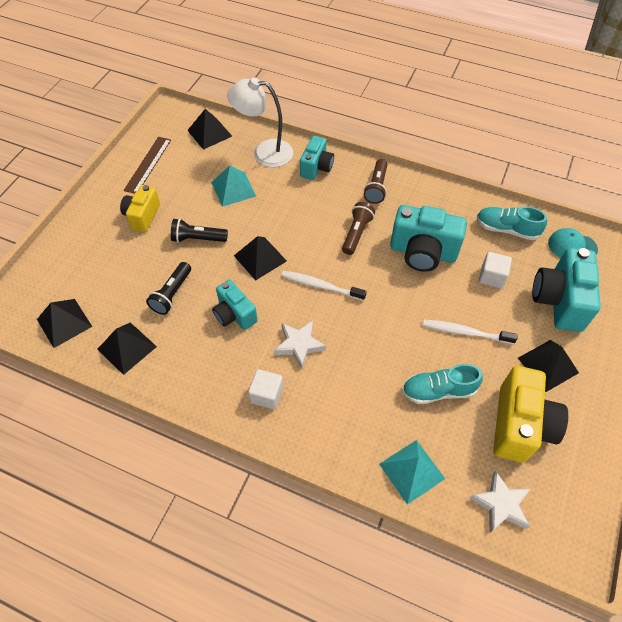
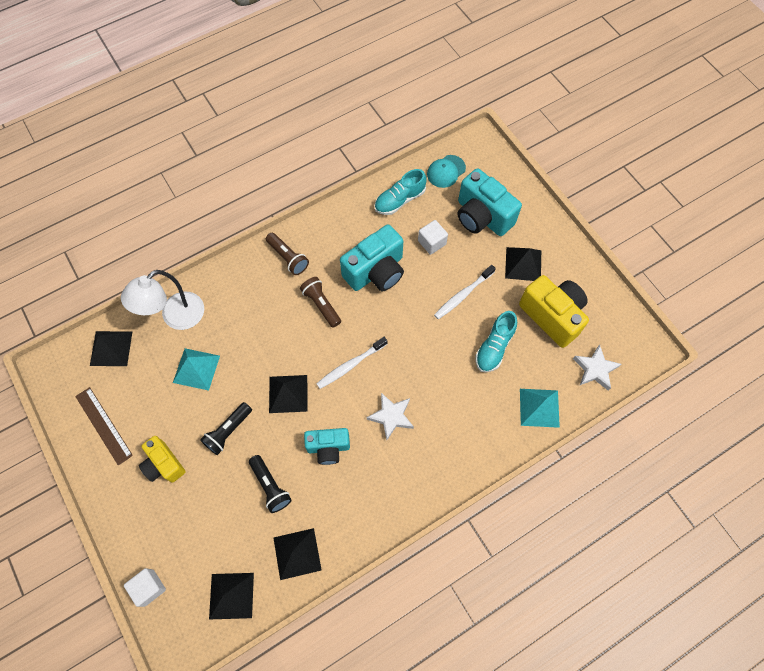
camera: 55 degrees left, 10 degrees up
(267, 395) = (417, 467): white cube -> white cube (149, 587)
(316, 167) = (229, 287): turquoise camera -> none

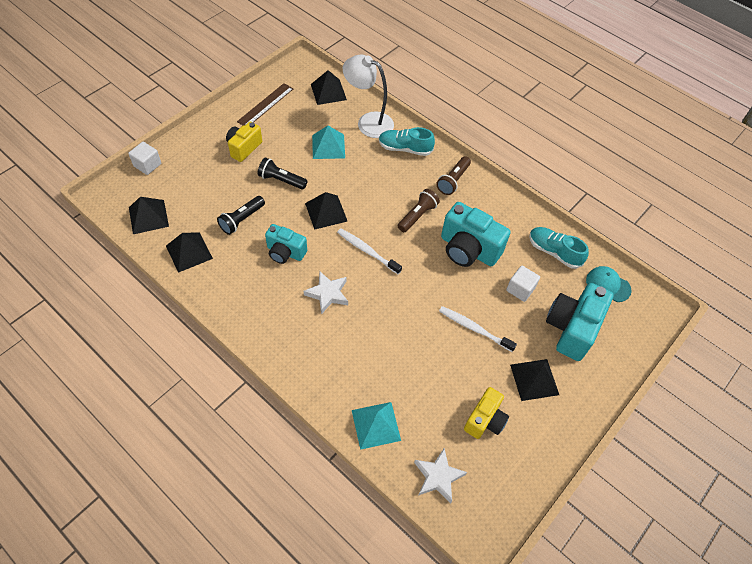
camera: 70 degrees right, 10 degrees down
(328, 448) = (285, 252): turquoise camera -> turquoise camera turned 45 degrees counterclockwise
(494, 347) = (428, 369): turquoise shoe -> turquoise shoe (405, 148)
(552, 316) = (485, 420): yellow camera -> yellow camera, size x0.62

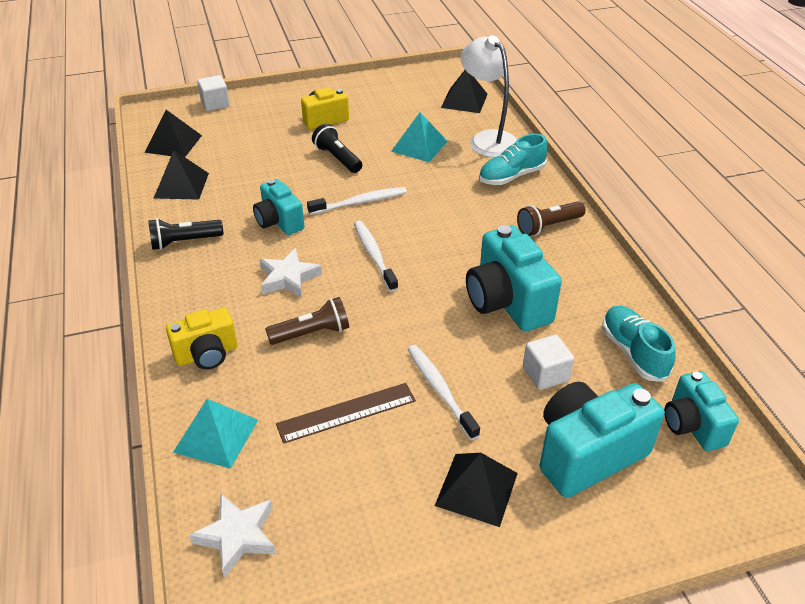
camera: 35 degrees right, 15 degrees down
(242, 220) = (261, 177): black flashlight -> black flashlight (184, 242)
(265, 105) = (382, 92): brown ruler -> brown ruler (346, 413)
(326, 212) = (360, 202): black pyramid -> white toothbrush
(405, 148) = (511, 176): turquoise shoe -> turquoise shoe turned 75 degrees counterclockwise
(417, 215) = (469, 244): brown flashlight -> brown flashlight (312, 333)
(485, 420) = (361, 502): yellow camera -> yellow camera (207, 354)
(608, 285) = (692, 425): turquoise cap -> turquoise camera

